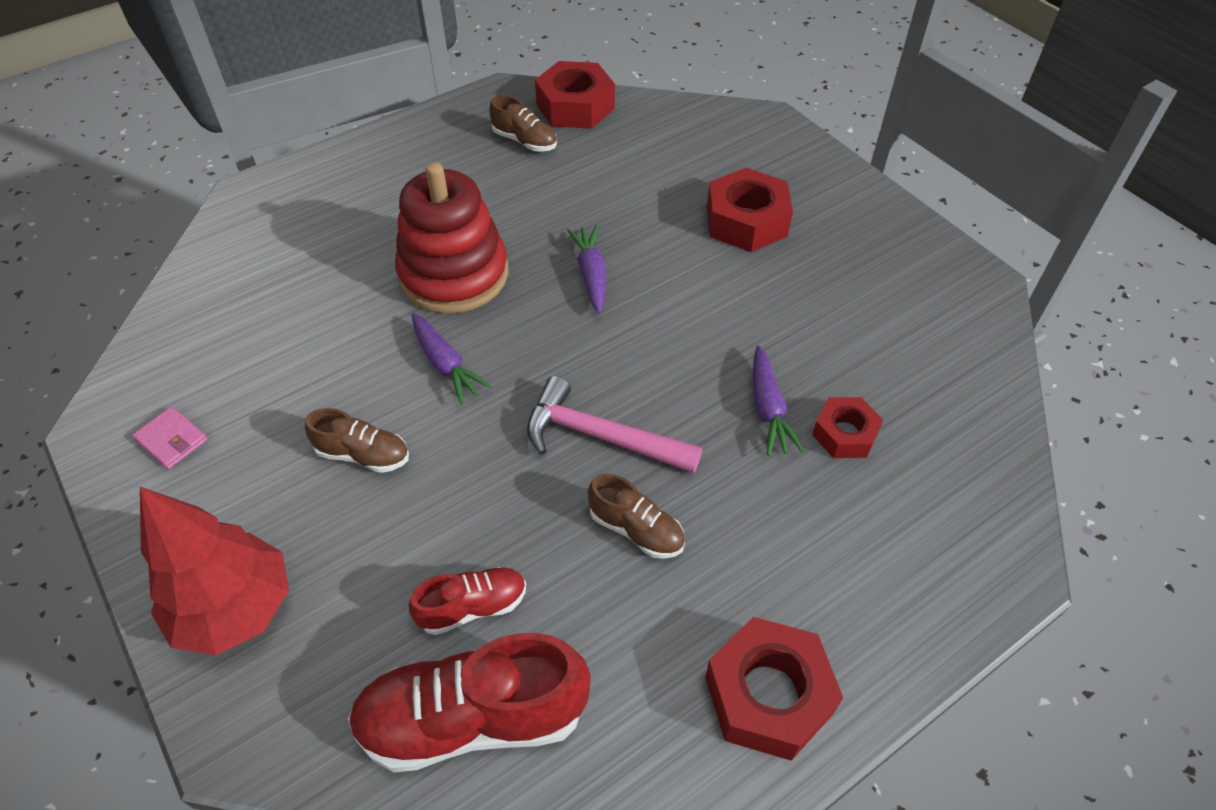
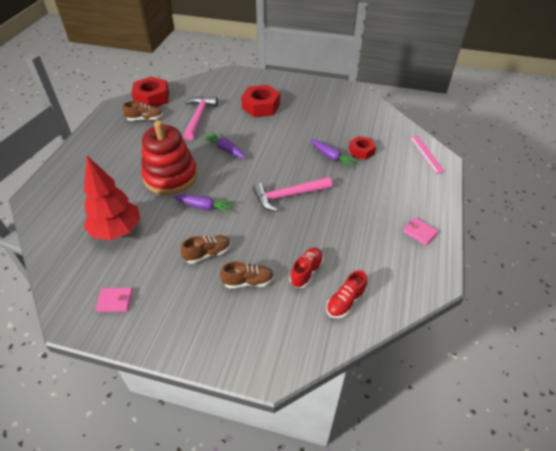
camera: 40 degrees left, 5 degrees down
(236, 609) = (219, 334): red tree -> red tree (117, 231)
(473, 718) = (345, 302): red shoe -> red shoe, size x0.53
(613, 185) = (199, 117): none -> pink hammer
(636, 530) = (331, 215): brown shoe -> brown shoe (248, 282)
(768, 695) = (419, 232): red nut -> pink wallet
(988, 532) = (426, 154): none -> pink ruler

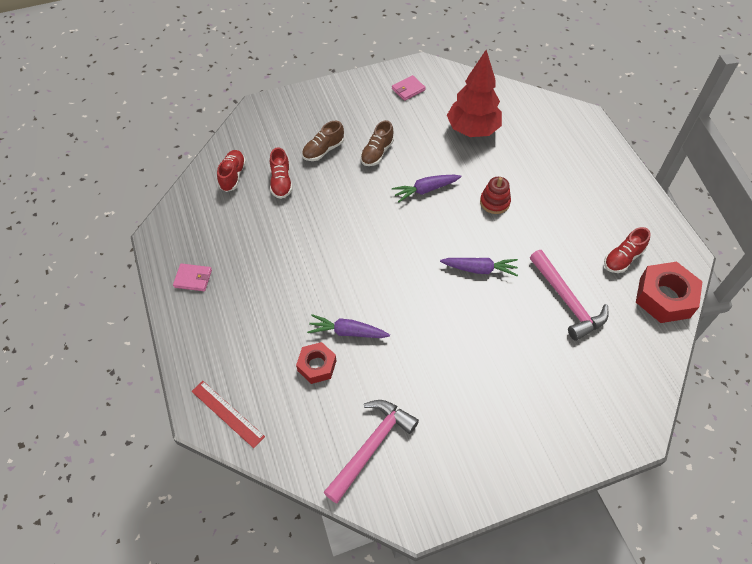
camera: 145 degrees right, 10 degrees up
(145, 119) = (623, 258): brown shoe -> red shoe
(170, 176) = (494, 202): red stacking toy -> red stacking toy, size x0.46
(261, 106) = (513, 374): red nut -> none
(288, 196) = (355, 248): pink hammer -> pink hammer (371, 447)
(426, 154) = (227, 413): pink ruler -> red ruler

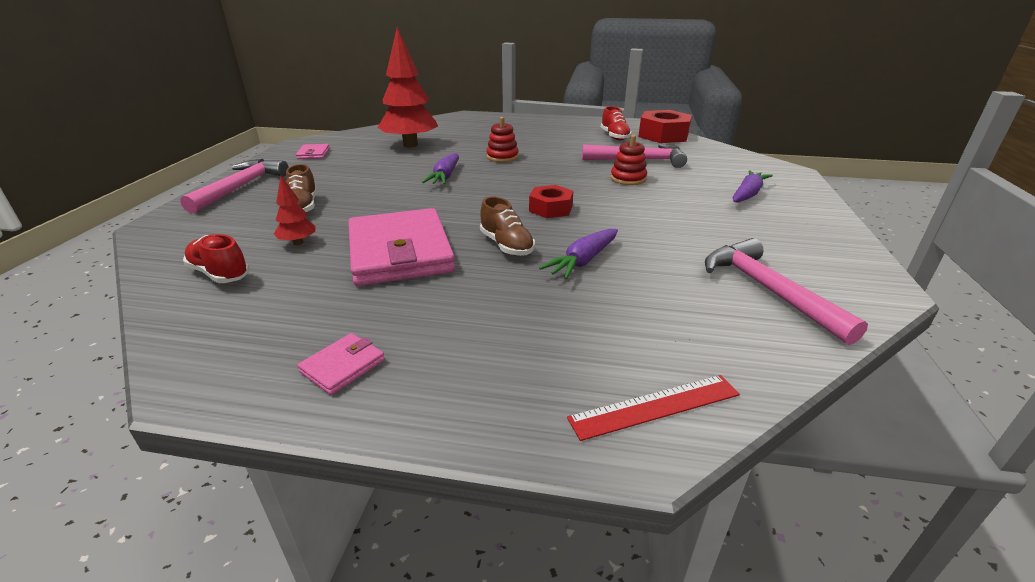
camera: 60 degrees left, 25 degrees down
(281, 182) = (298, 243): red shoe -> red tree
(300, 235) = (400, 252): none -> pink wallet
(317, 365) = (618, 295): red nut -> red nut (550, 208)
(328, 99) = (240, 187): none -> pink hammer
(377, 153) = (360, 184): brown shoe -> brown shoe (506, 245)
(479, 269) = (570, 179): purple carrot -> purple carrot (747, 194)
(512, 308) = (628, 179): none -> red stacking toy

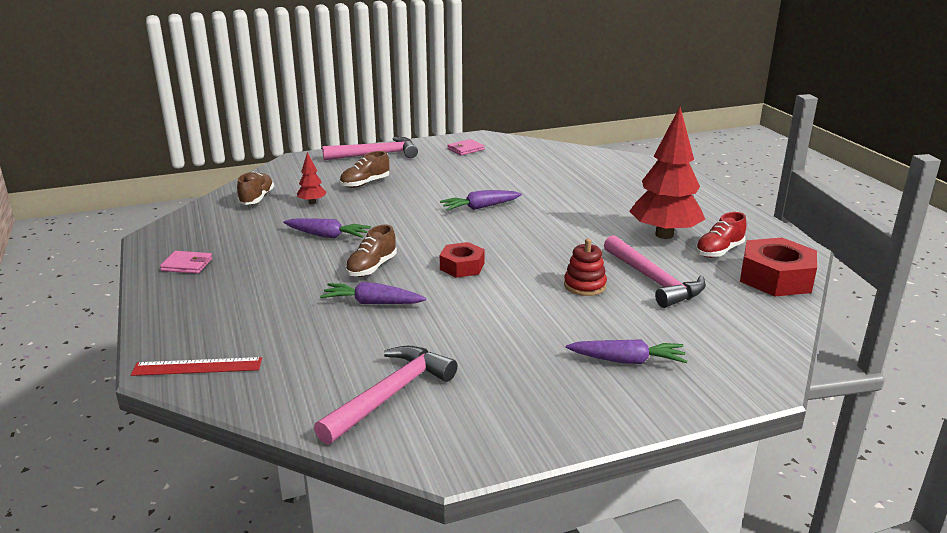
camera: 60 degrees right, 5 degrees down
(220, 273) = (256, 199): red shoe -> brown shoe
(400, 252) = (327, 236): pink wallet -> purple carrot
(410, 145) = (536, 172): red tree -> red tree (664, 235)
(502, 157) = (561, 215): red stacking toy -> none
(655, 406) = (197, 367): red ruler -> red ruler turned 45 degrees counterclockwise

